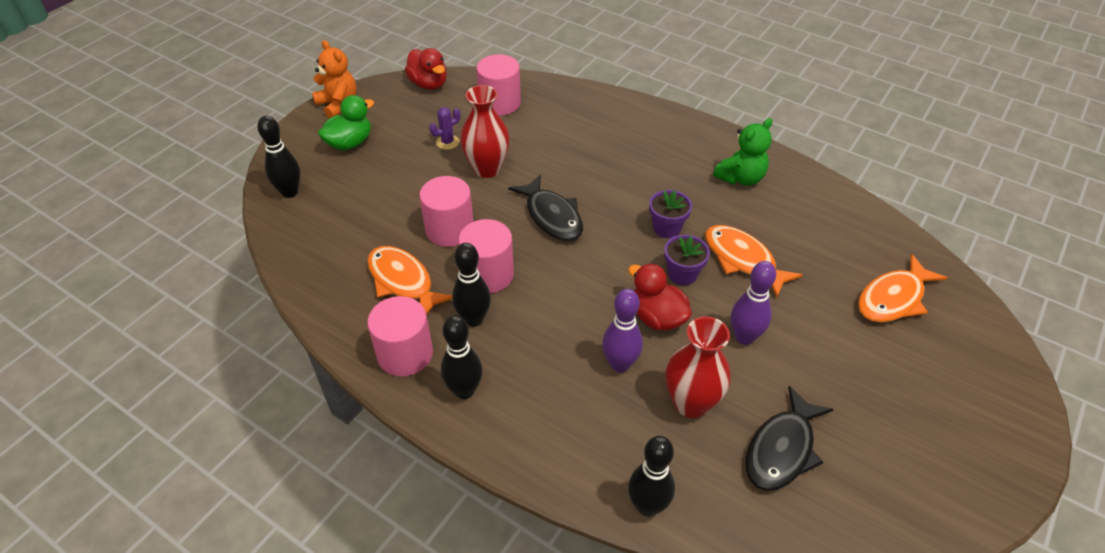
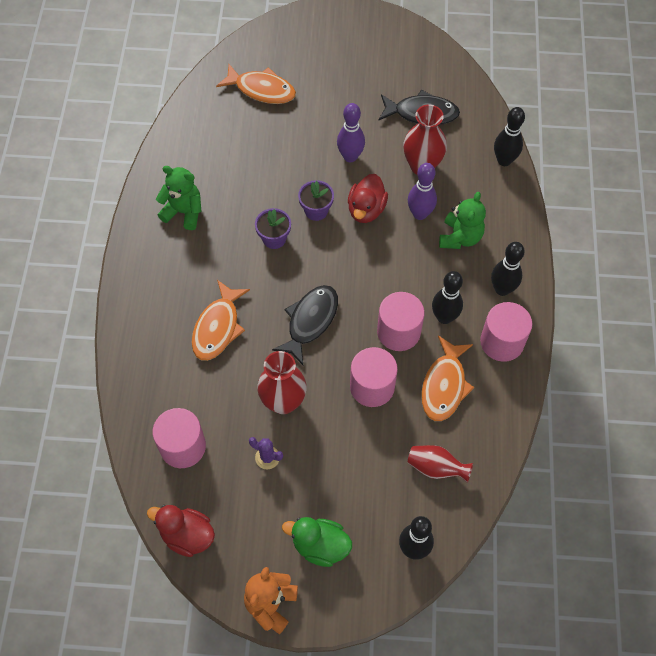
camera: 120 degrees left, 15 degrees up
(336, 237) = (436, 468): none -> red vase
(429, 84) = (187, 535): red duck -> red duck turned 90 degrees counterclockwise
(561, 387) = (460, 237): none -> green teddy bear
(742, 260) = (278, 180): orange fish -> orange fish (218, 327)

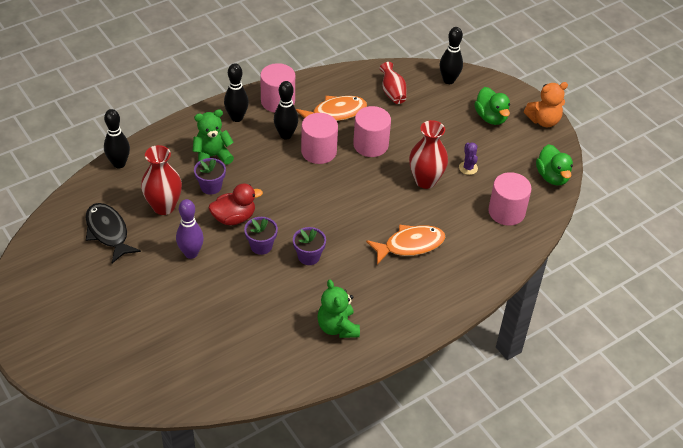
camera: 130 degrees left, 15 degrees down
(187, 535) = (552, 177): red duck -> green duck
(261, 90) = (167, 353): orange fish -> none
(310, 321) = (355, 199): black fish -> none
(420, 214) = (211, 186): purple bowling pin -> purple flower pot

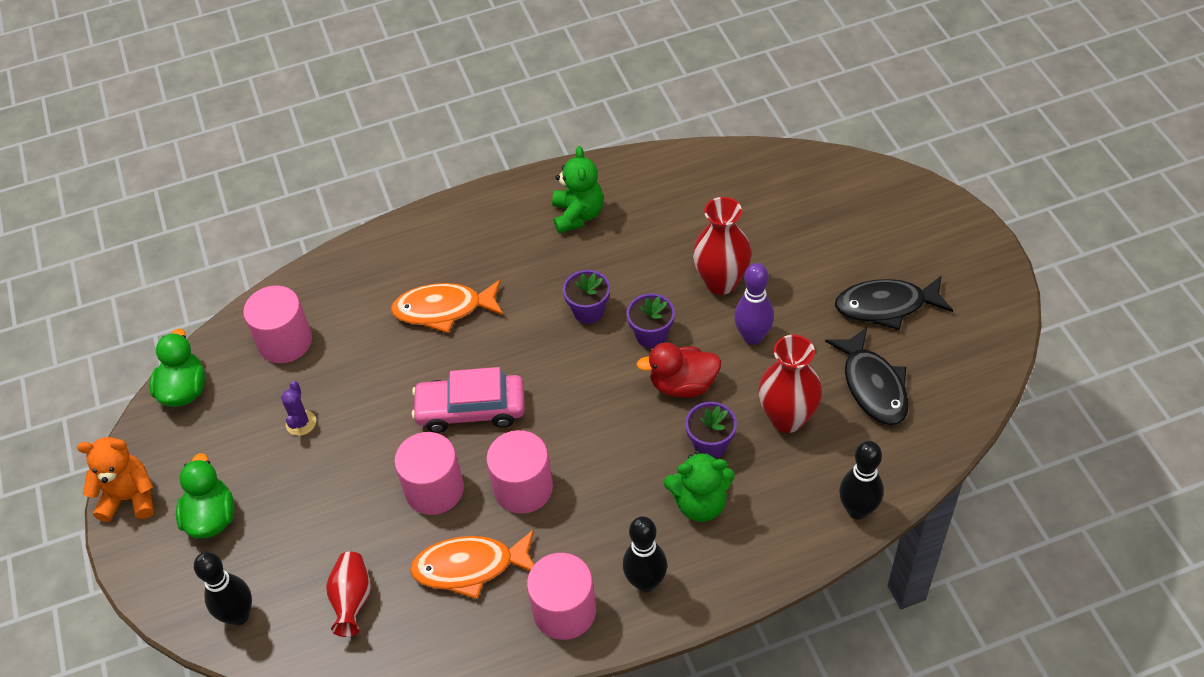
camera: 160 degrees left, 5 degrees up
(97, 286) = (886, 306): none -> black fish
(286, 135) = (569, 530): black bowling pin -> none
(366, 187) = (471, 409): none -> pink car
(425, 181) = (376, 409): red vase -> red vase (721, 282)

